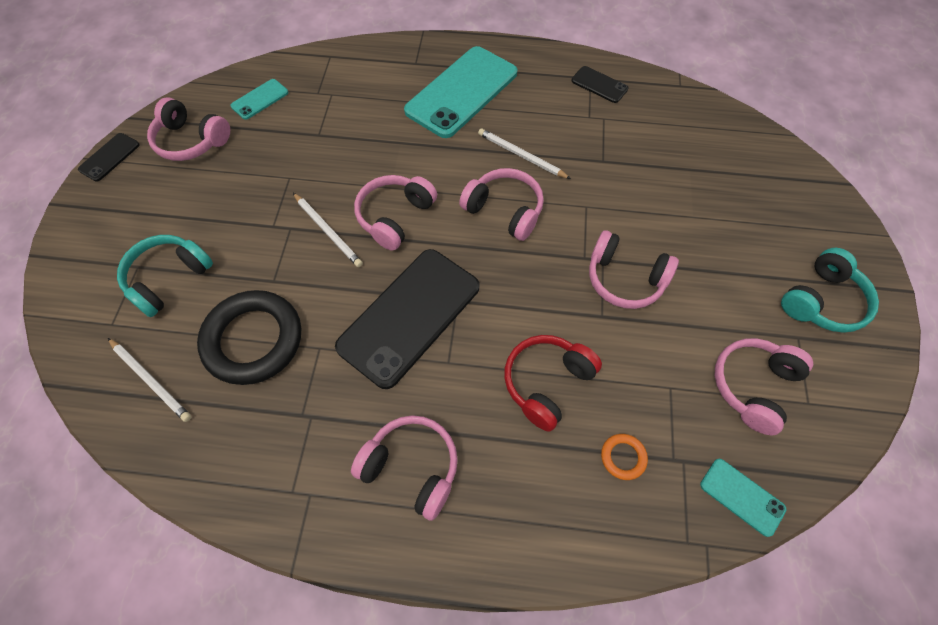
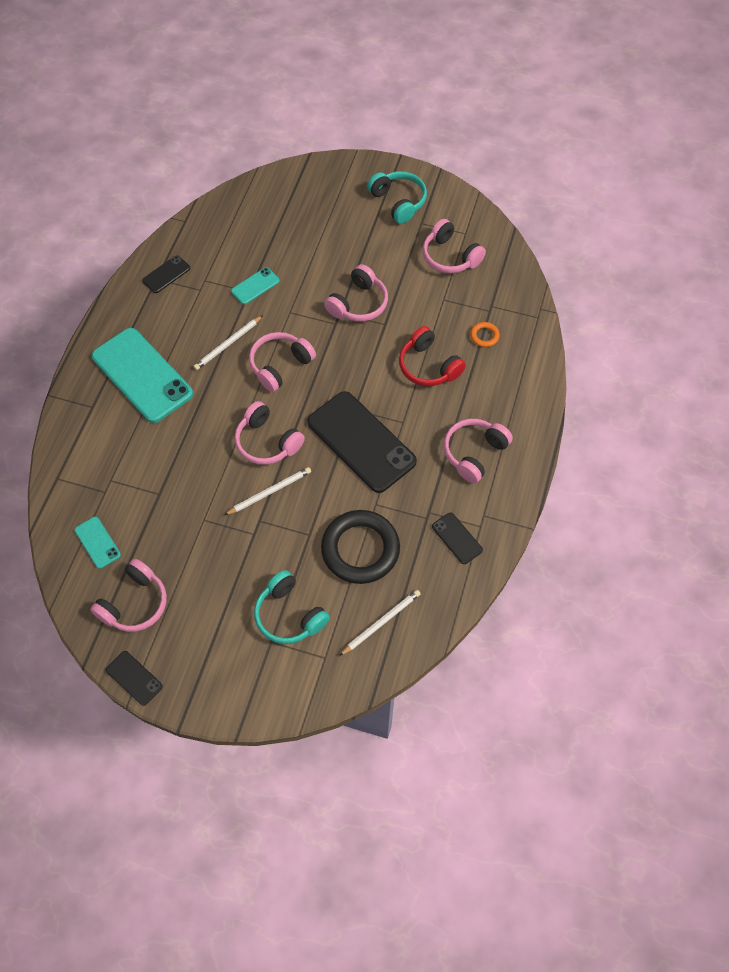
camera: 80 degrees left, 0 degrees up
(271, 460) = (457, 538): none -> black phone
(742, 496) = (516, 284): turquoise phone -> turquoise phone (255, 286)

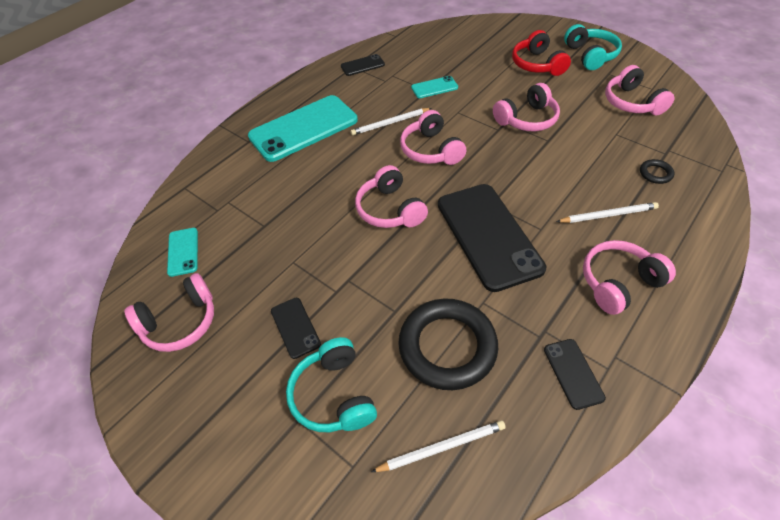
camera: 25 degrees right, 10 degrees down
(134, 678) = (130, 404): black phone -> black phone (295, 327)
(142, 375) = (303, 128): turquoise phone -> turquoise phone turned 75 degrees clockwise
(269, 492) = (371, 255): white pencil -> white pencil (607, 215)
(280, 365) = (431, 150): pink headphones -> pink headphones turned 90 degrees counterclockwise
(428, 366) = (585, 185): red headphones -> red headphones (537, 64)
(484, 336) = (655, 173): orange ring -> black ring

